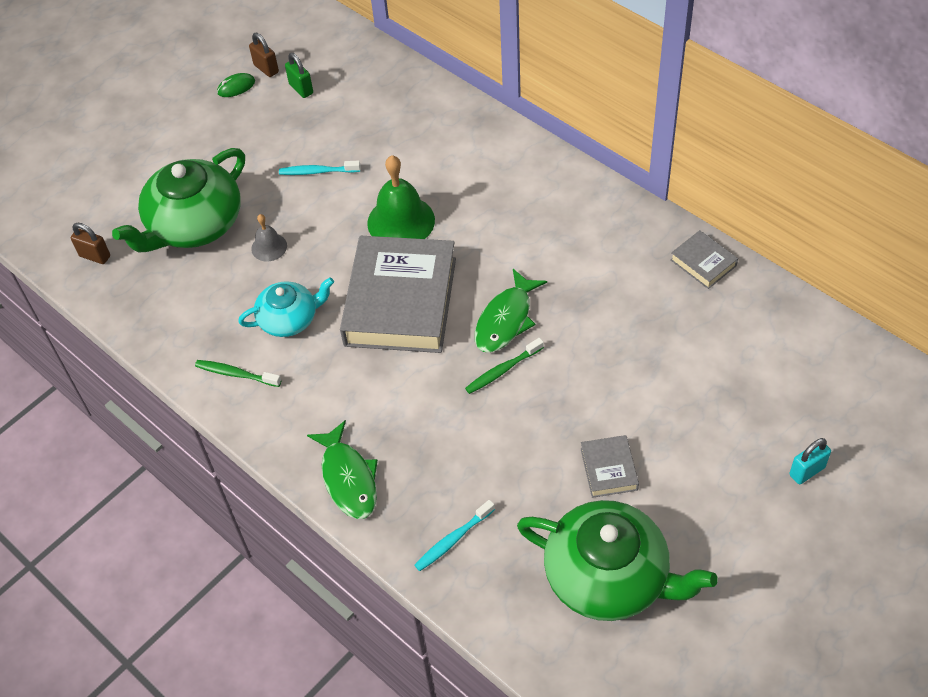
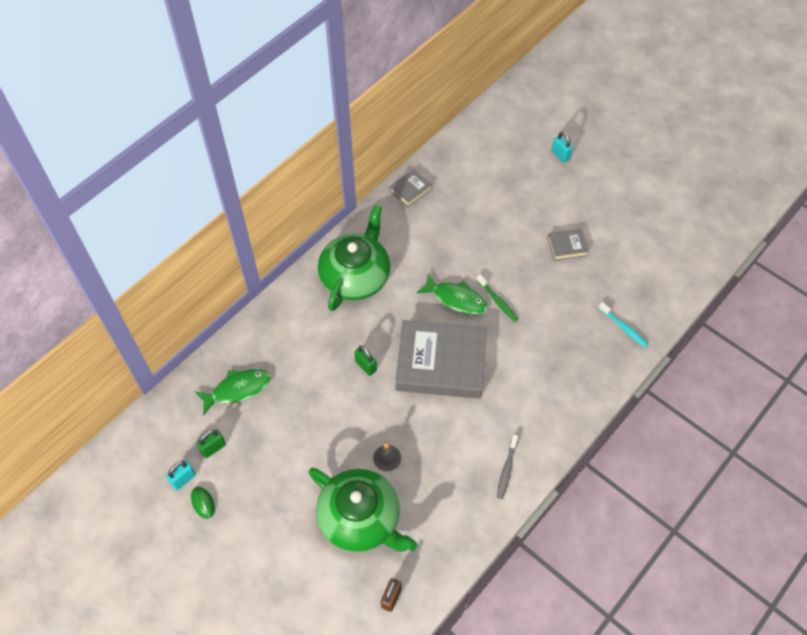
camera: 95 degrees left, 5 degrees up
(236, 374) = (506, 469): green toothbrush -> grey toothbrush
(266, 68) = (183, 479): brown padlock -> turquoise padlock
(289, 319) = (456, 437): turquoise teapot -> none
(317, 171) = (310, 428): turquoise toothbrush -> none
(348, 478) = (586, 389): green fish -> green fish (238, 389)
(401, 221) = (366, 366): green bell -> green padlock
(608, 576) = (637, 250): green teapot -> green teapot (355, 276)

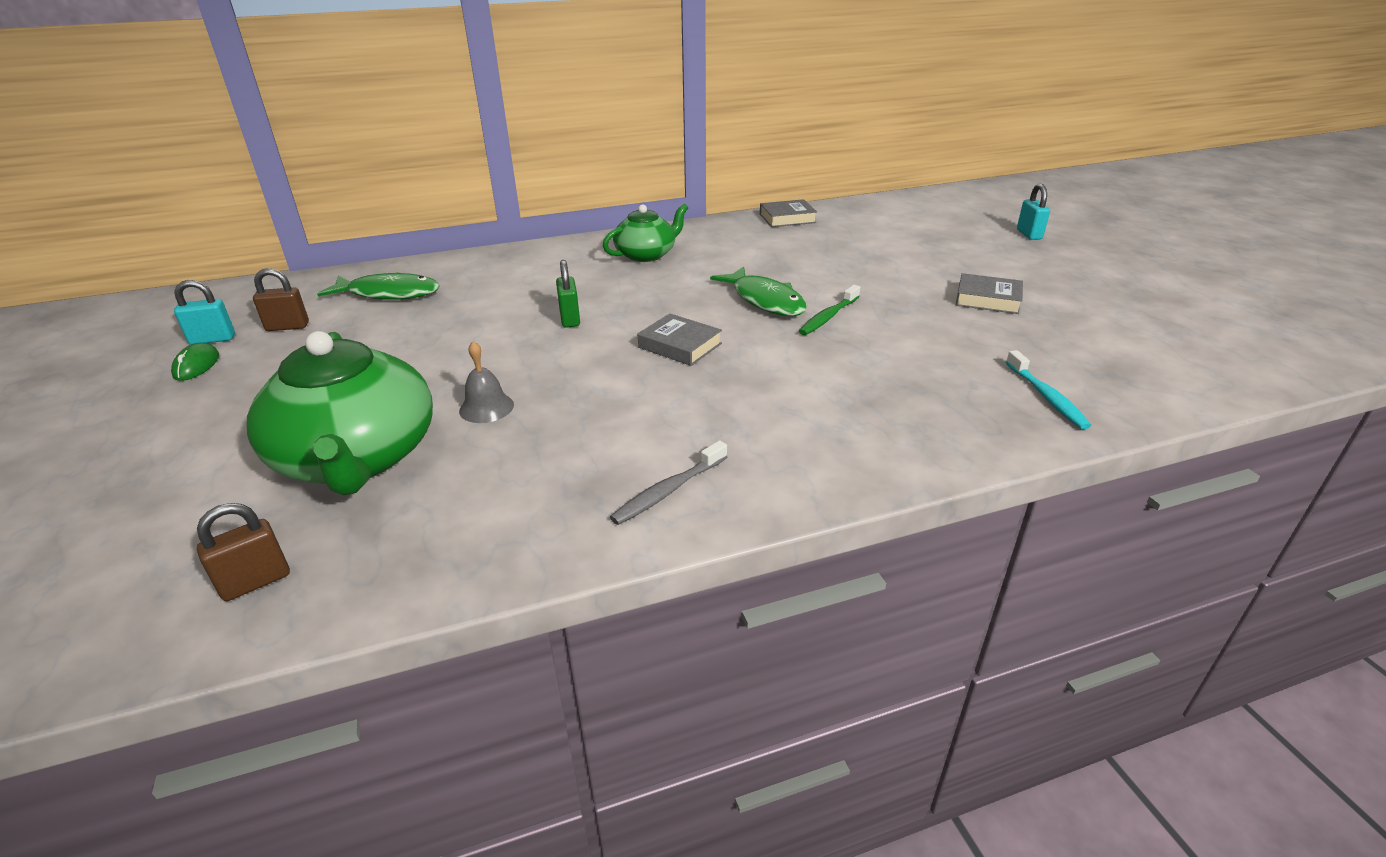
camera: 30 degrees right, 25 degrees down
(213, 448) = (287, 327): green padlock -> brown padlock
(355, 276) = (646, 255): green teapot -> green teapot, size x0.58
(440, 363) = (680, 345): grey book -> grey book, size x0.44
(497, 301) = (828, 317): green toothbrush -> green toothbrush turned 45 degrees clockwise

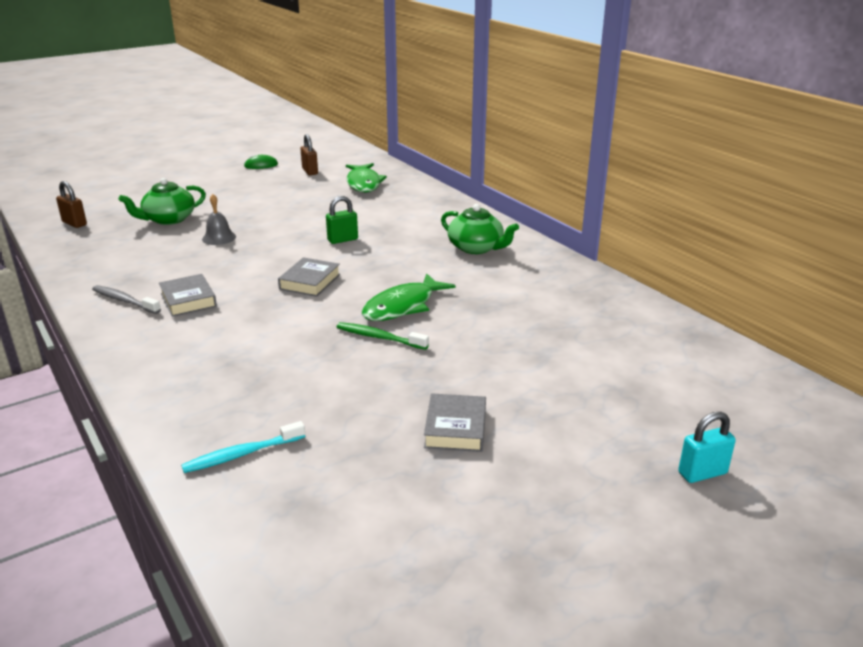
camera: 75 degrees right, 5 degrees down
(213, 339) = (290, 161): turquoise padlock -> none
(357, 458) = (168, 219): green teapot -> green teapot, size x0.58
(787, 218) = (620, 300): grey book -> grey book (188, 300)

